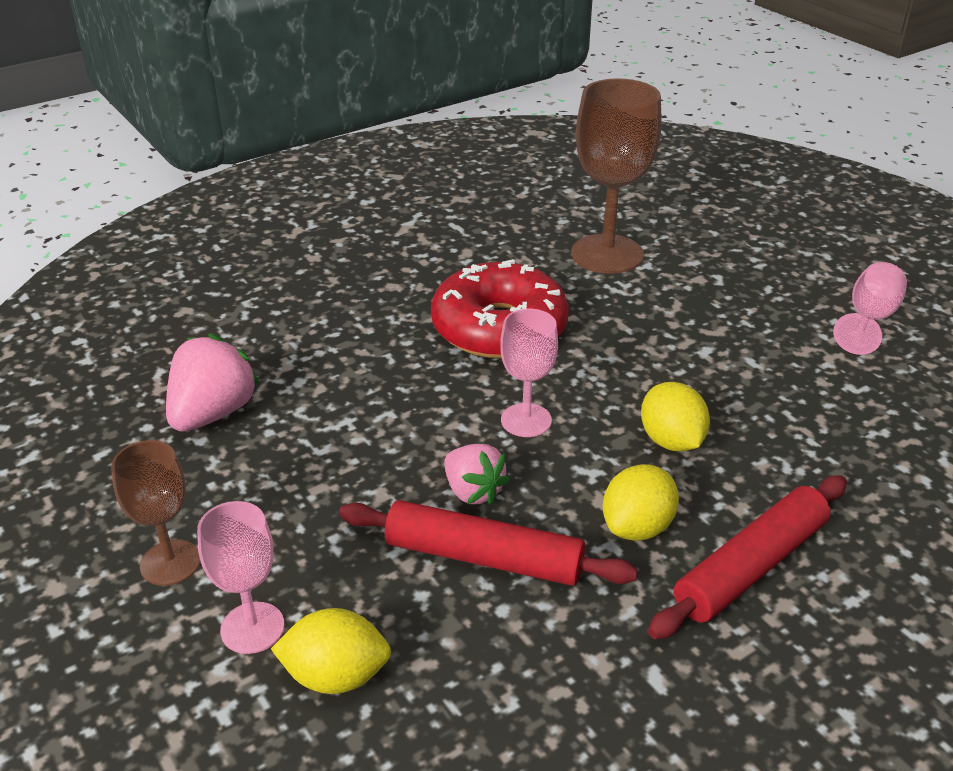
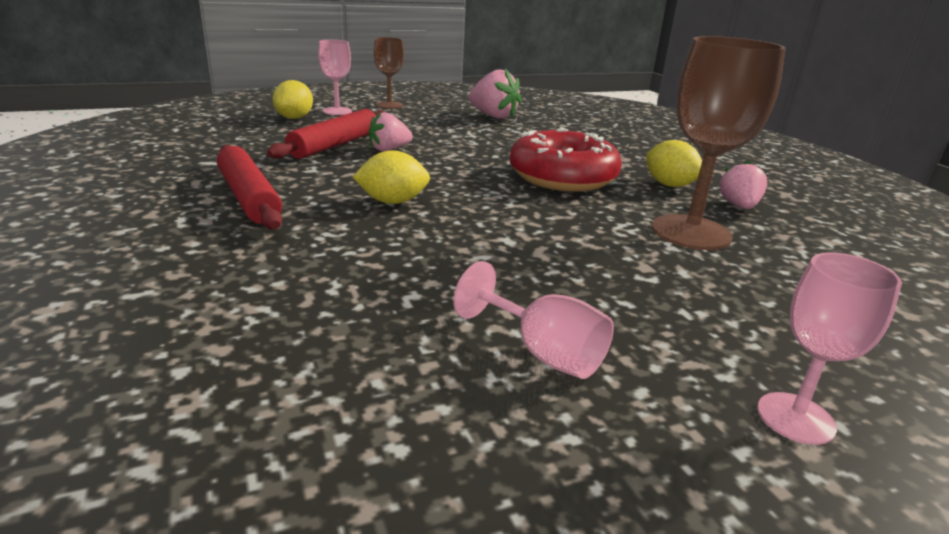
camera: 100 degrees right, 10 degrees down
(518, 226) = (738, 206): none -> pink strawberry
(526, 420) = (446, 168): pink goblet -> pink goblet (795, 418)
(637, 527) = (319, 177): yellow lemon -> yellow lemon (669, 185)

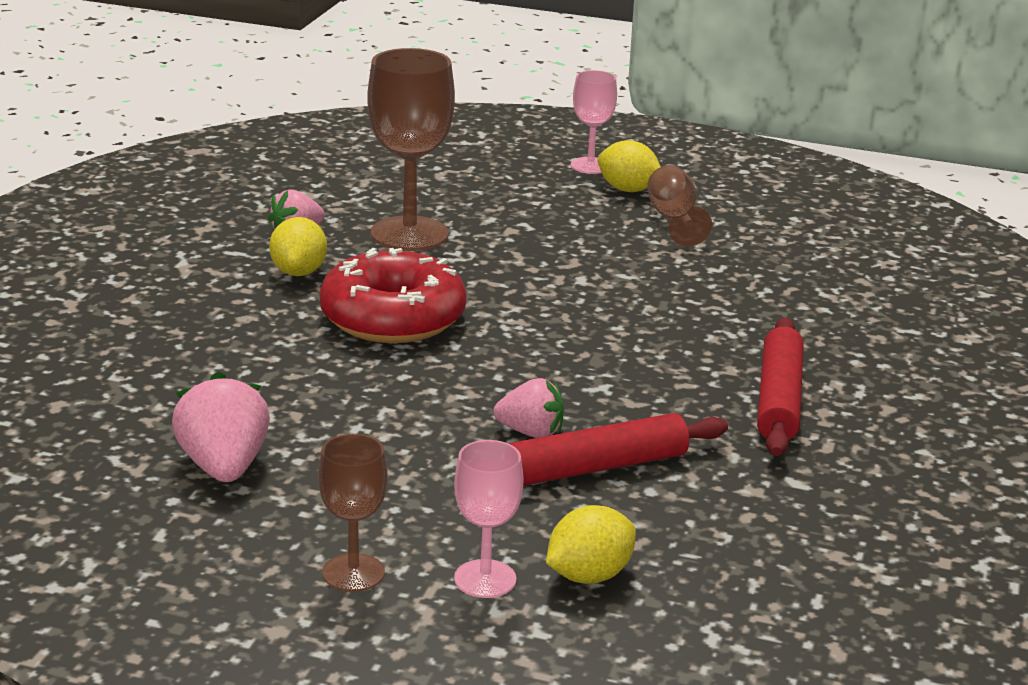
camera: 140 degrees left, 0 degrees up
(392, 202) = (633, 347): yellow lemon -> yellow lemon (628, 190)
(542, 352) = (673, 219): pink goblet -> brown goblet

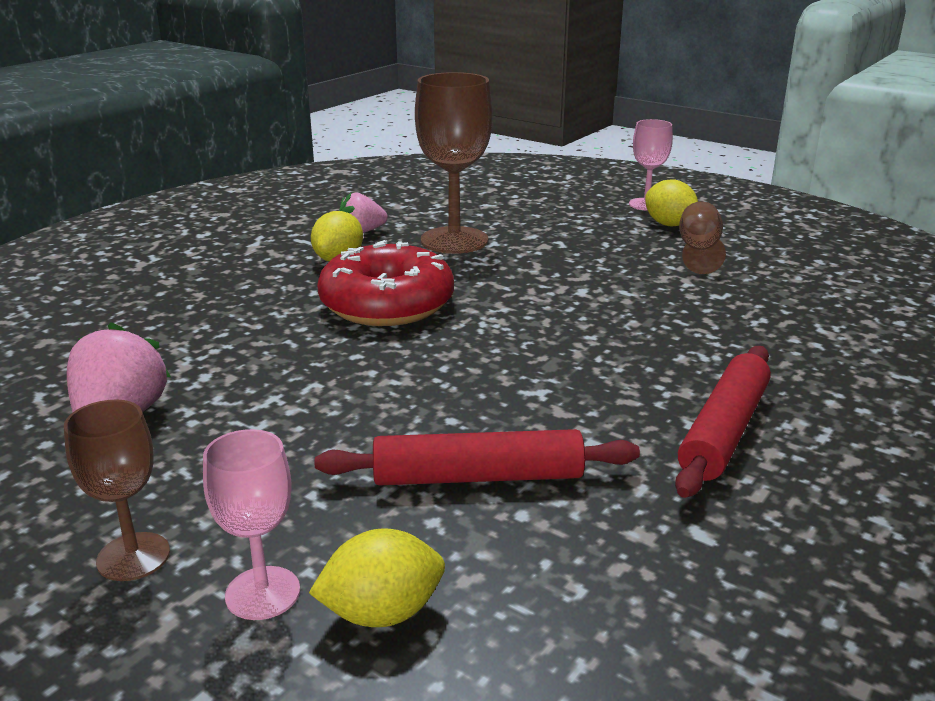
camera: 20 degrees right, 0 degrees up
(531, 432) = (435, 428): pink strawberry -> none

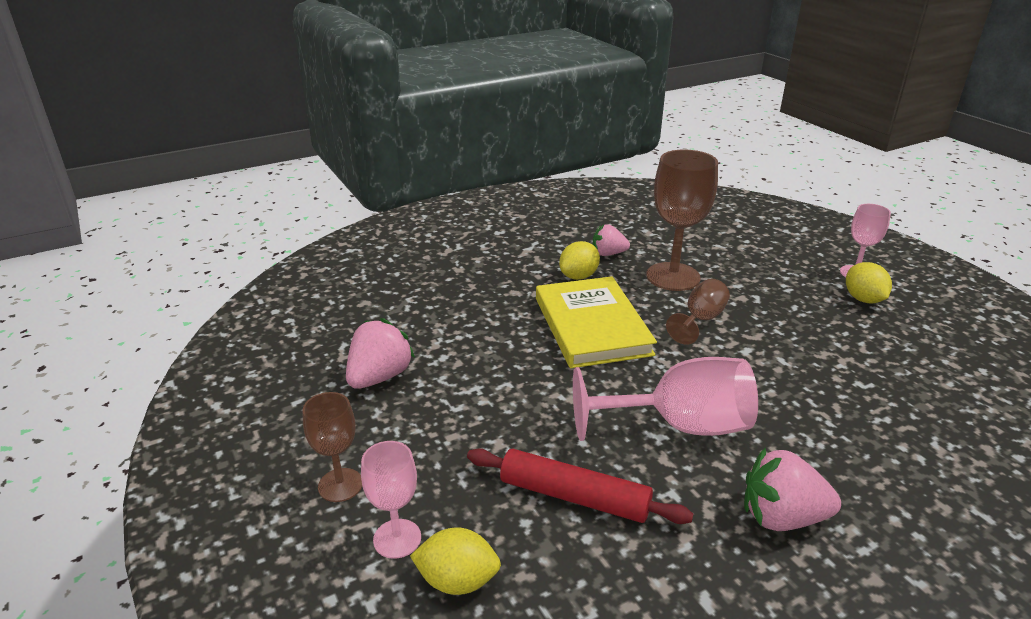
camera: 25 degrees right, 5 degrees up
(387, 304) = (591, 326): red donut -> yellow book
(555, 376) = (679, 426): none -> pink goblet
(699, 251) = (873, 333): brown goblet -> brown goblet (700, 320)
(723, 431) = (781, 517): red rolling pin -> pink strawberry

